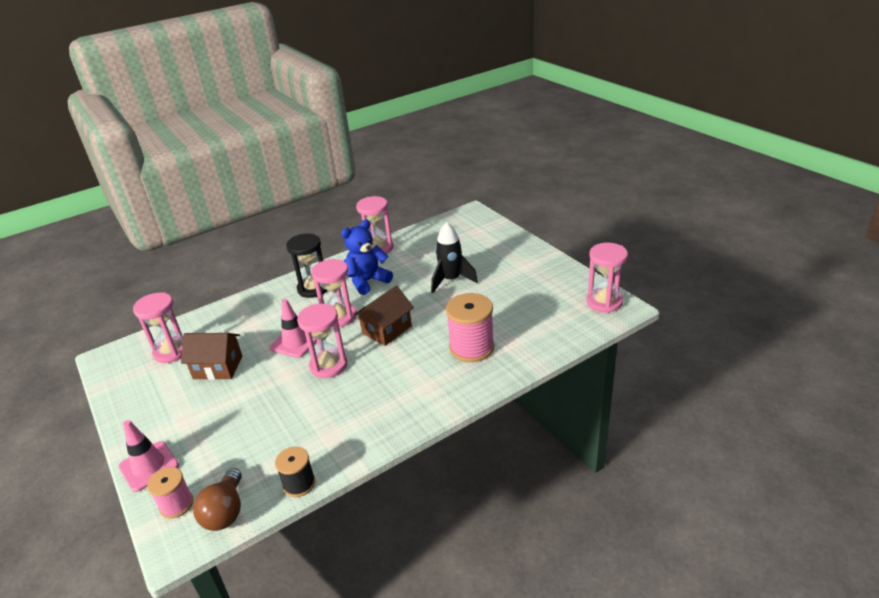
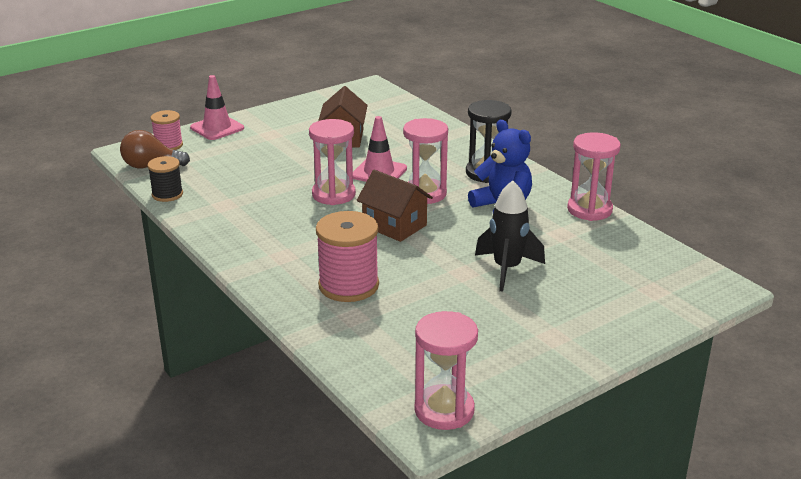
camera: 85 degrees right, 5 degrees down
(172, 351) = (374, 113): pink hourglass -> none

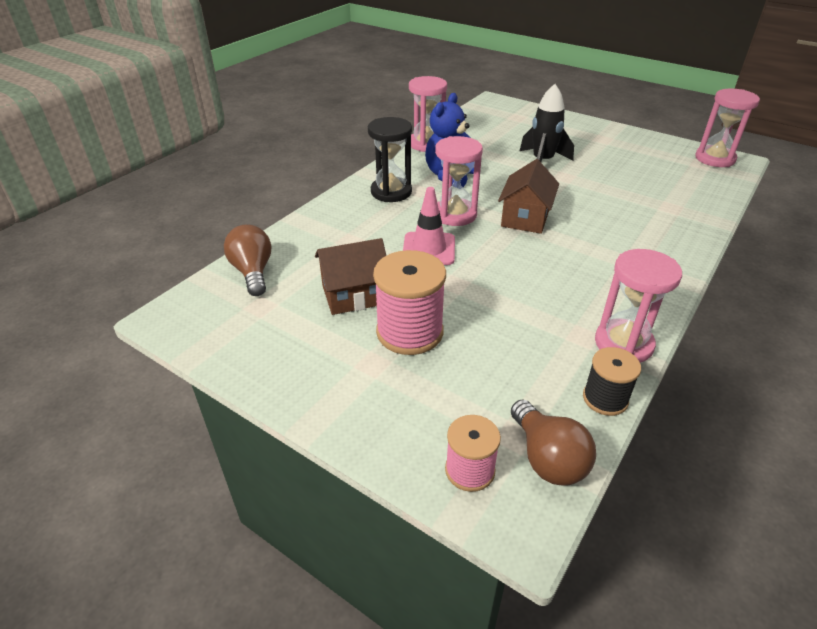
camera: 110 degrees left, 10 degrees up
(217, 128) = (378, 434): pink traffic cone -> none
(333, 194) = (497, 265): pink hourglass -> pink hourglass (623, 344)
(348, 285) = (636, 218): pink spool -> pink spool (409, 332)
(399, 110) = (253, 272): none -> brown light bulb

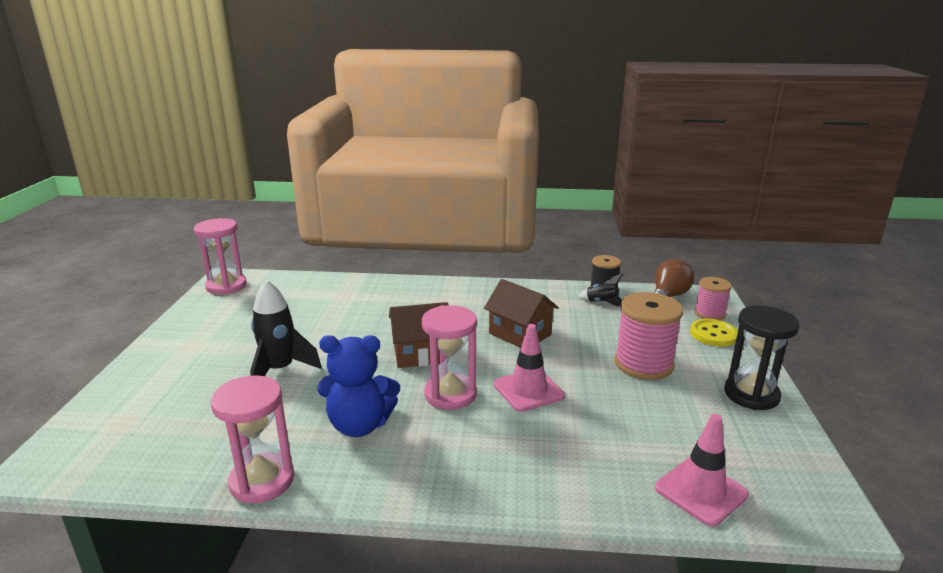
camera: 120 degrees left, 15 degrees down
(253, 272) = (701, 491): brown light bulb -> pink traffic cone
(354, 295) = (641, 406): brown house -> brown house (520, 334)
(391, 192) = (437, 458): black hourglass -> black hourglass (751, 394)
(418, 431) = (713, 334): none -> yellow button
(564, 374) = (602, 303): none -> black rocket
(623, 344) = (548, 290): pink hourglass -> none

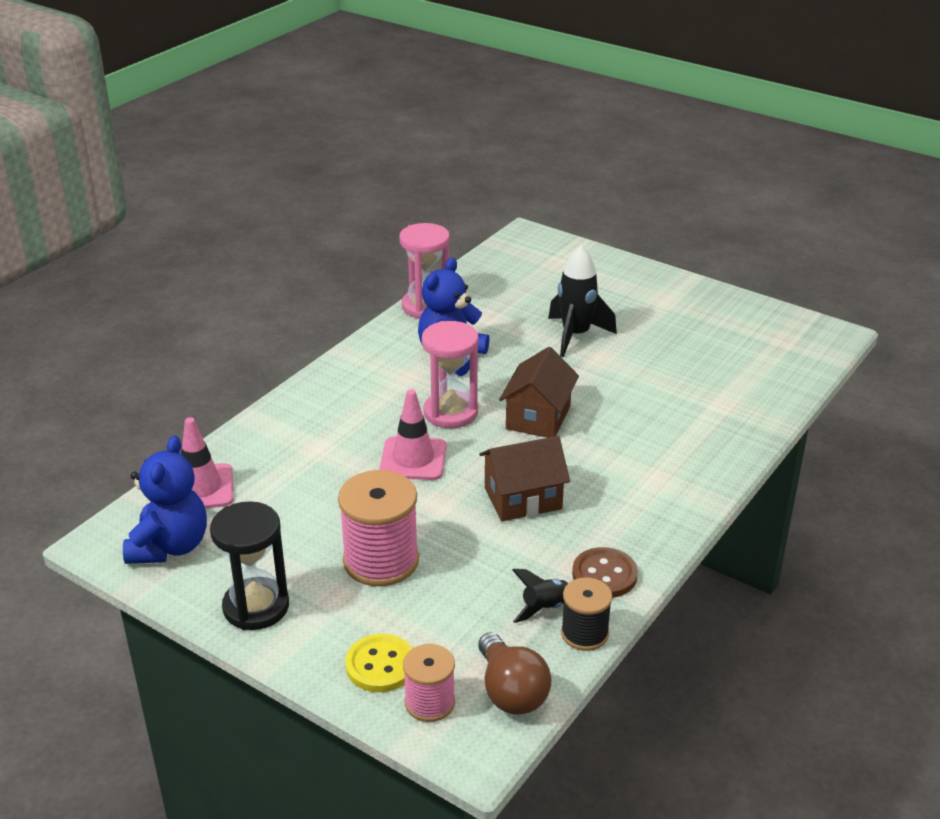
camera: 120 degrees right, 10 degrees up
(226, 286) = (804, 331): pink hourglass -> none
(554, 294) = (604, 575): none -> brown button
(775, 468) = (170, 546): none -> blue teddy bear

